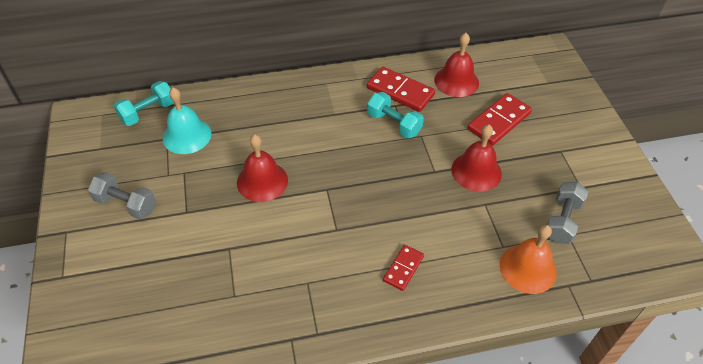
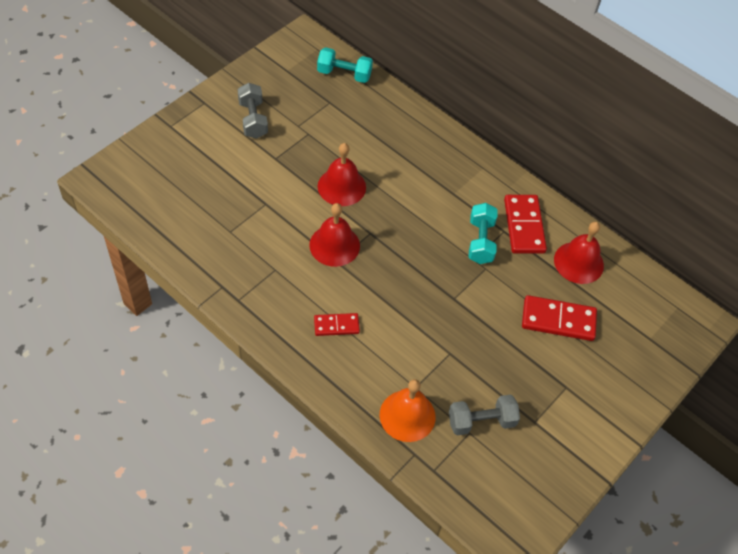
camera: 50 degrees right, 5 degrees up
(187, 135) = (343, 112): turquoise bell -> none
(476, 171) = (481, 330): red bell -> red bell (334, 245)

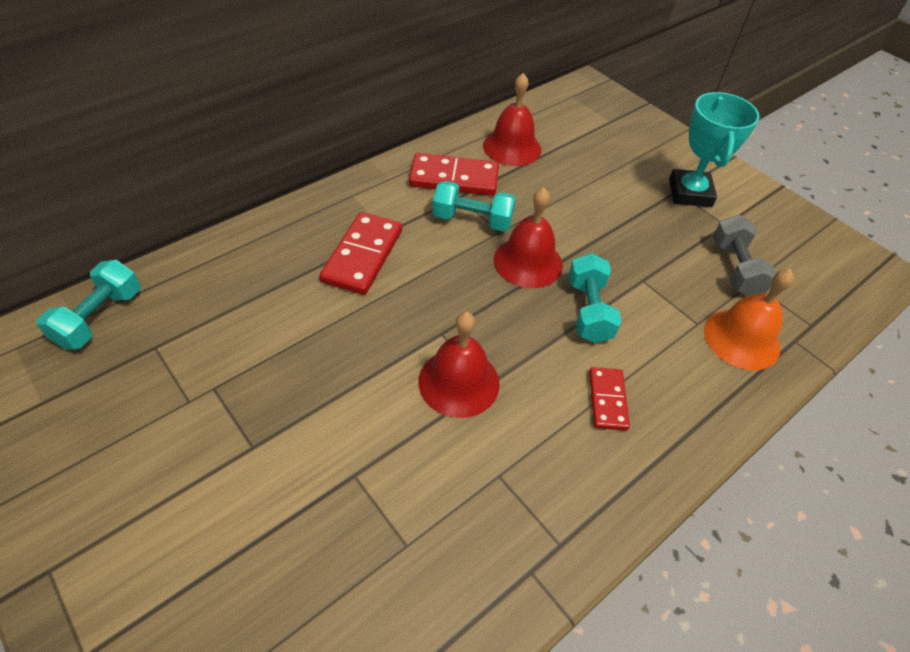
camera: 80 degrees left, 5 degrees down
(253, 119) = (140, 476): grey dumbbell -> none
(341, 186) = (344, 356): red bell -> red bell (528, 262)
(410, 316) = (588, 311): none -> turquoise dumbbell
(558, 320) = (590, 179): red domino -> red domino (363, 256)
(567, 397) = (690, 193): none -> turquoise trophy

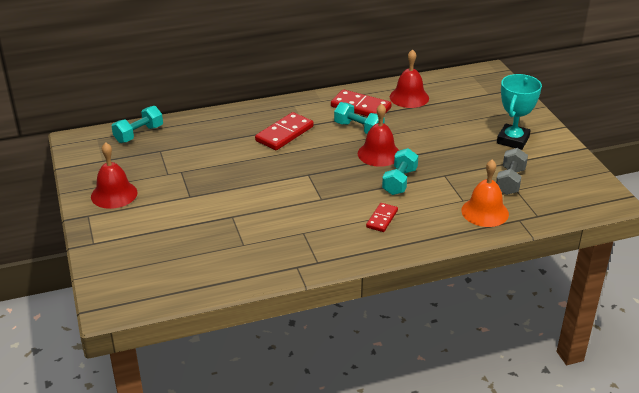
camera: 25 degrees right, 15 degrees down
(459, 382) = (305, 195): red bell -> red bell (114, 194)

